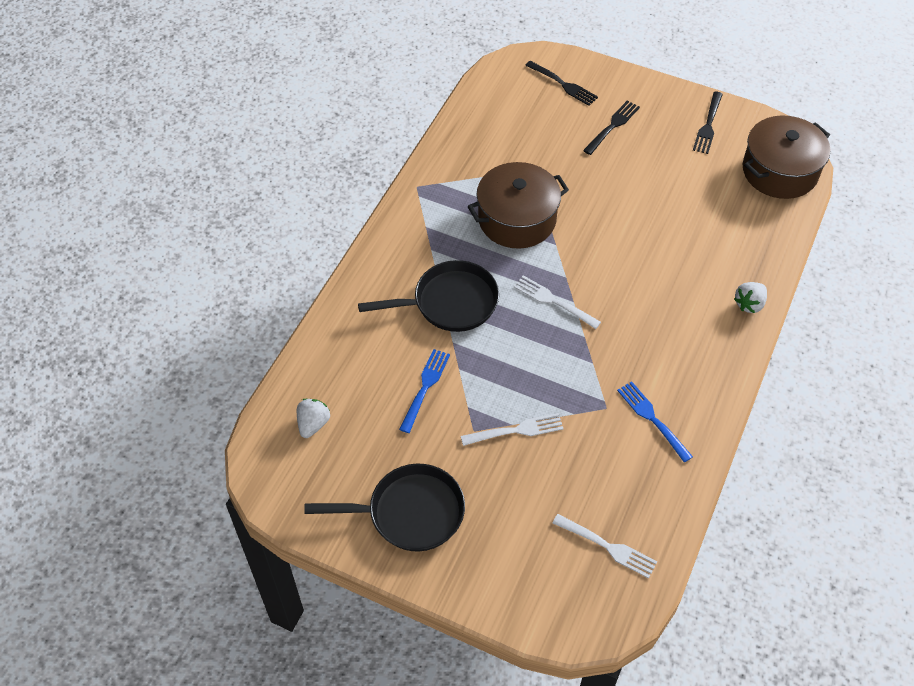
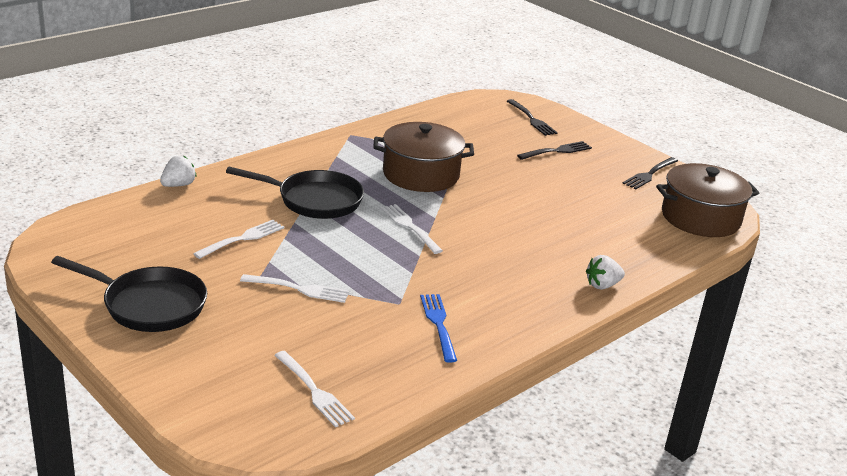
camera: 20 degrees right, 25 degrees down
(313, 424) = (123, 228): white strawberry -> white strawberry (178, 185)
(425, 388) = (242, 239): blue fork -> white fork

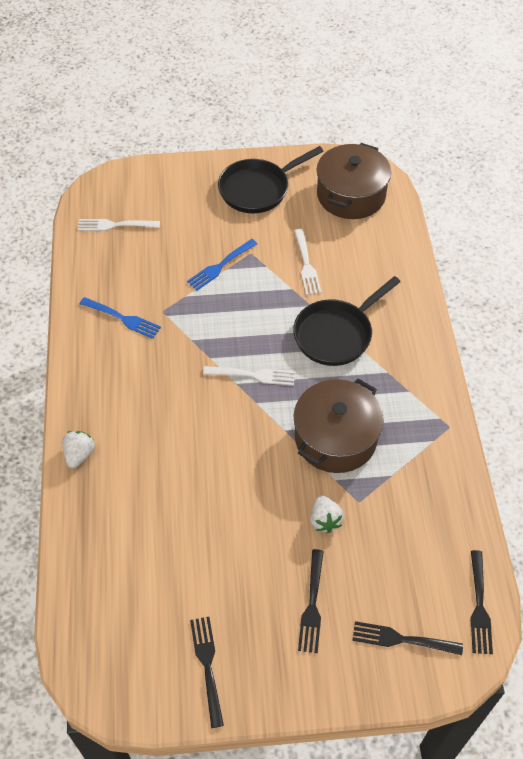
camera: 130 degrees right, 25 degrees up
(178, 185) = (413, 260): white strawberry -> white strawberry (324, 520)
(298, 289) = (220, 265): white fork -> blue fork
(474, 102) = (479, 605): none -> black fork
(700, 218) = (101, 637): brown pot -> brown pot (351, 195)

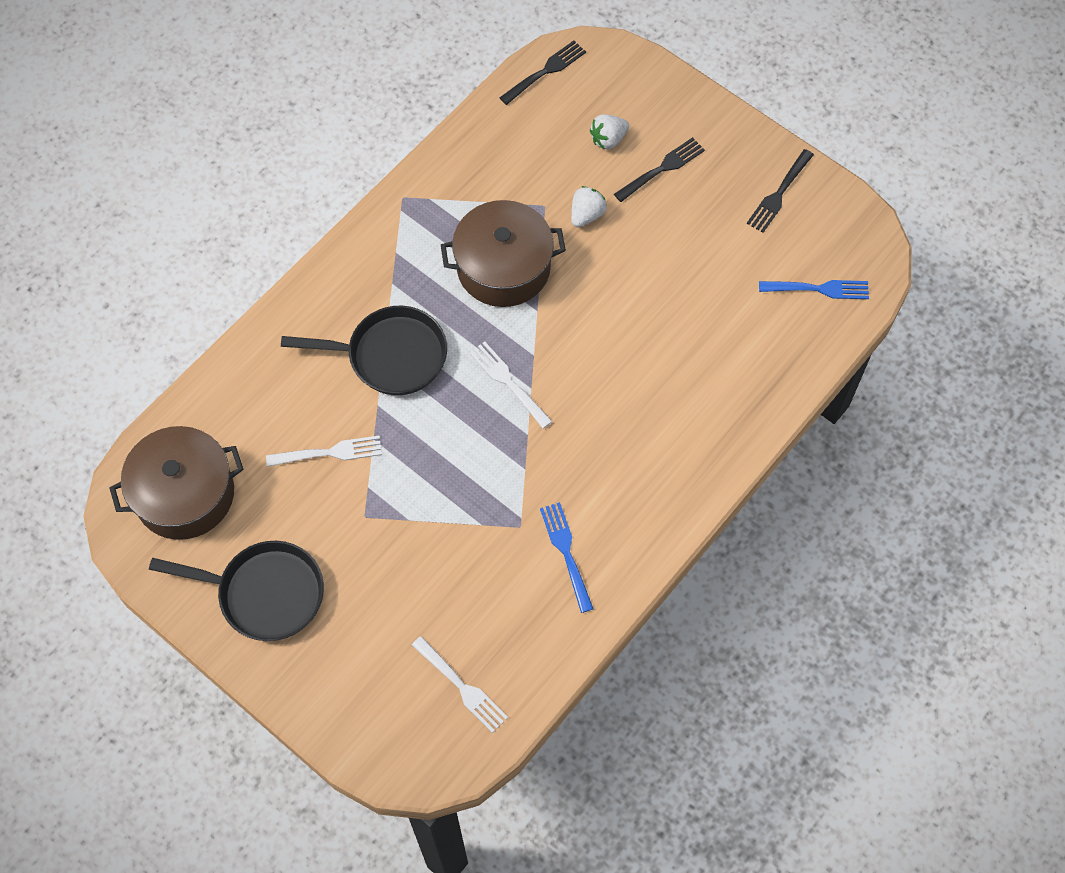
camera: 135 degrees left, 10 degrees up
(79, 455) = (733, 440): white strawberry -> white strawberry (608, 139)
(220, 265) = (410, 528): blue fork -> blue fork (818, 289)
(306, 264) = (328, 453): white fork -> white fork turned 45 degrees clockwise
(403, 639) = (623, 97): black fork -> none

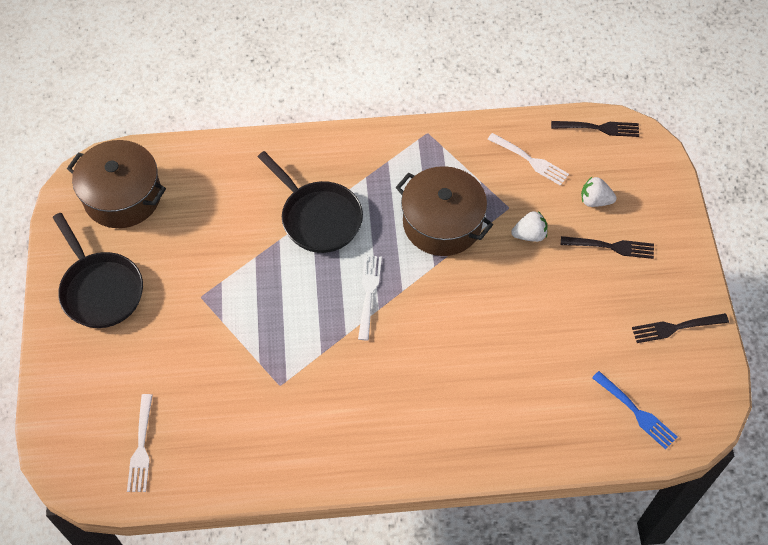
camera: 45 degrees right, 5 degrees down
(328, 453) = (222, 242): white fork -> white fork (529, 160)
(567, 553) = (289, 427): blue fork -> none

